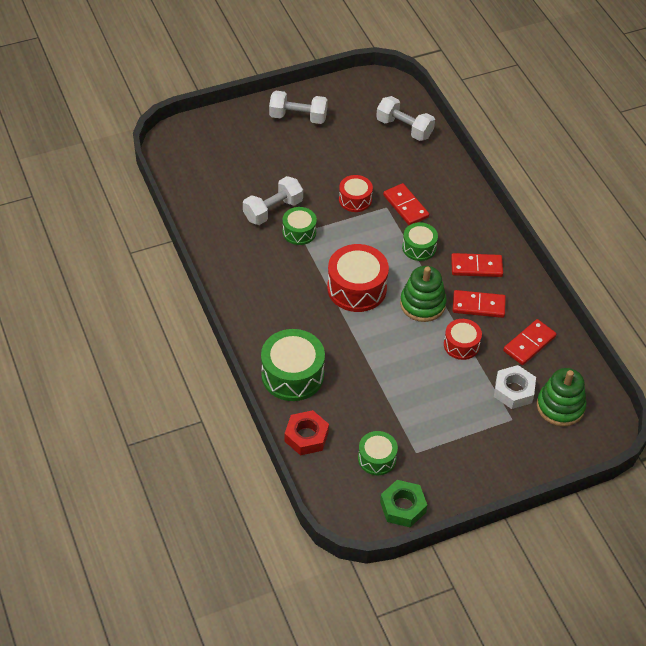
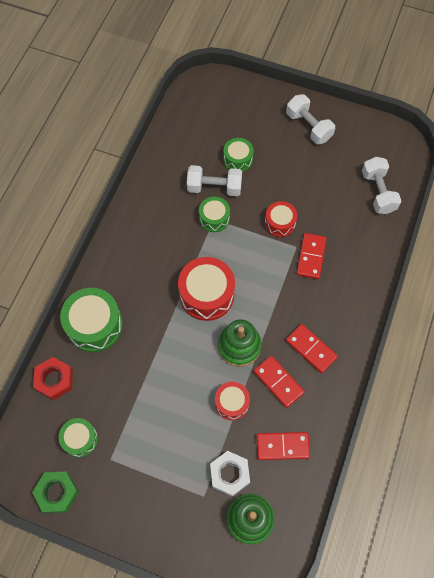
camera: 45 degrees right, 15 degrees up
(419, 248) = (285, 298): green drum -> green drum (238, 159)

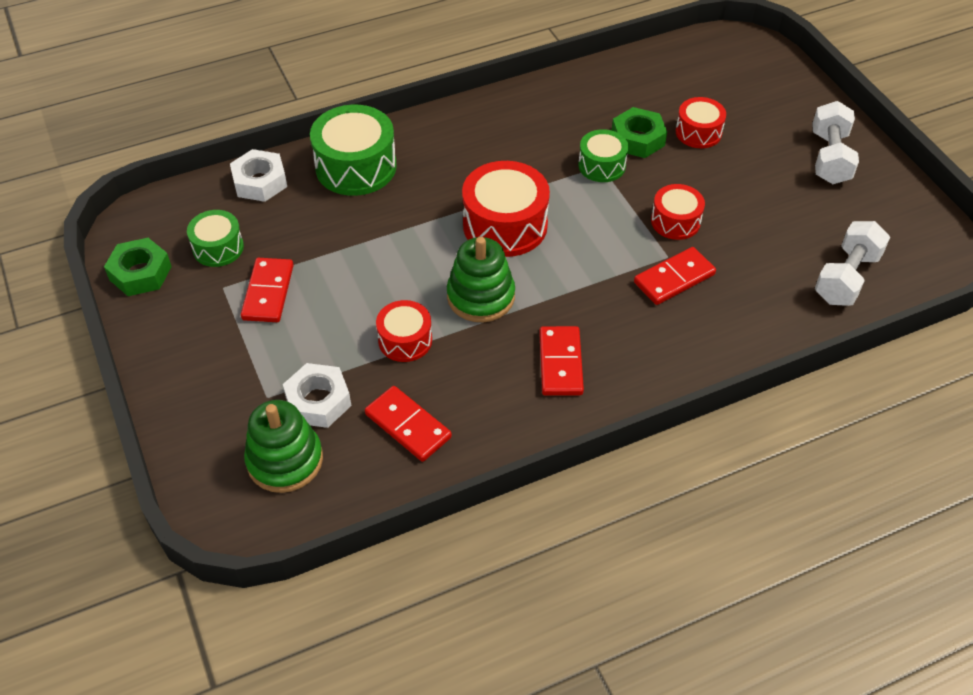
camera: 45 degrees right, 15 degrees down
(54, 380) = (260, 182): red nut -> white nut
(214, 187) = (637, 139): white dumbbell -> green nut
(238, 159) = (698, 132): green drum -> red drum
(278, 382) = (482, 363): red domino -> red domino (268, 292)

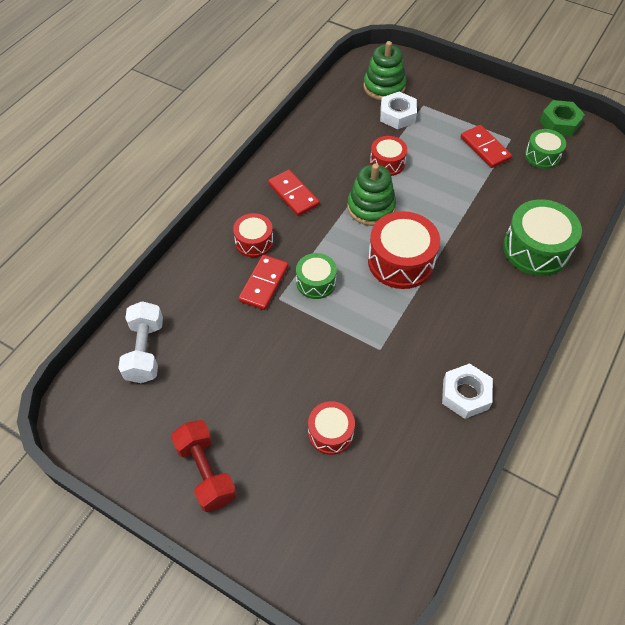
camera: 145 degrees right, 5 degrees up
(260, 182) = (576, 205): white nut -> white nut (465, 394)
(408, 426) = (344, 126): red domino -> none
(602, 165) = (379, 350): green drum -> green drum (316, 282)
(637, 139) = (373, 394): green nut -> none
(675, 221) = (292, 330): red drum -> red drum (254, 242)
(829, 158) = (206, 472): white dumbbell -> red dumbbell

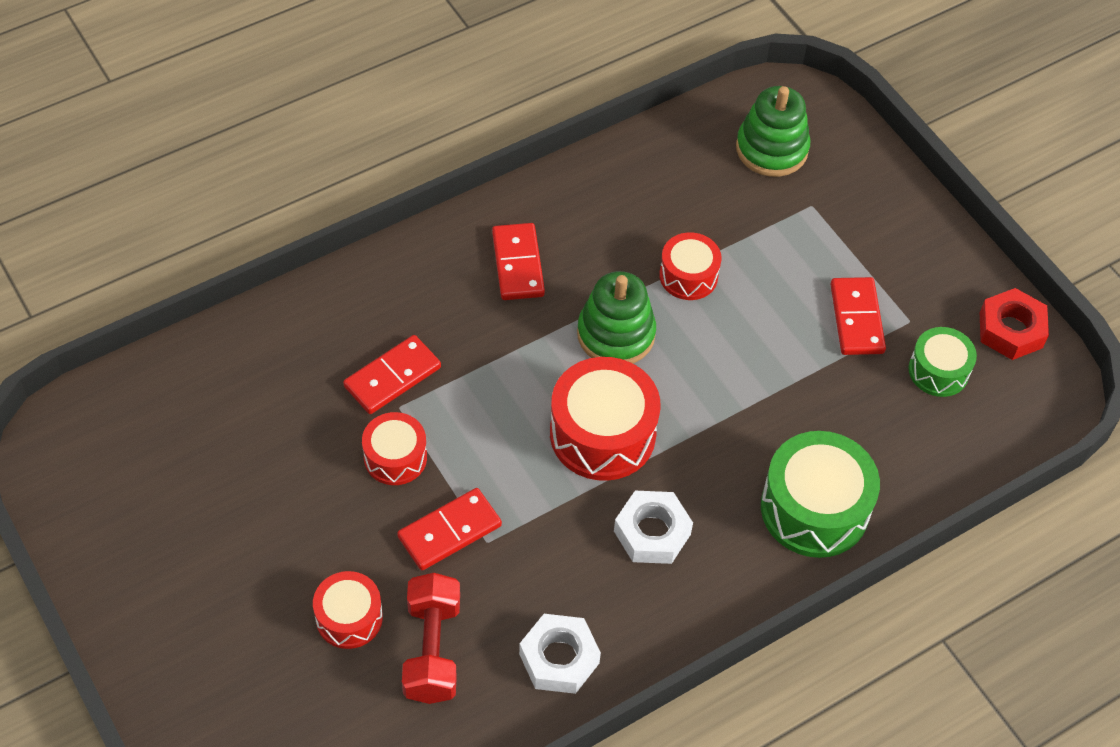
camera: 25 degrees right, 0 degrees up
(145, 351) = (185, 396): white dumbbell -> none
(206, 472) = (166, 587): red dumbbell -> red dumbbell (432, 650)
(254, 242) = (418, 310): red drum -> red drum (395, 457)
(316, 282) = (464, 408): green drum -> none
(355, 353) = (449, 531): none -> red domino
(397, 115) = (759, 205): white nut -> white nut (652, 532)
(560, 123) = (1010, 330): green nut -> red nut

